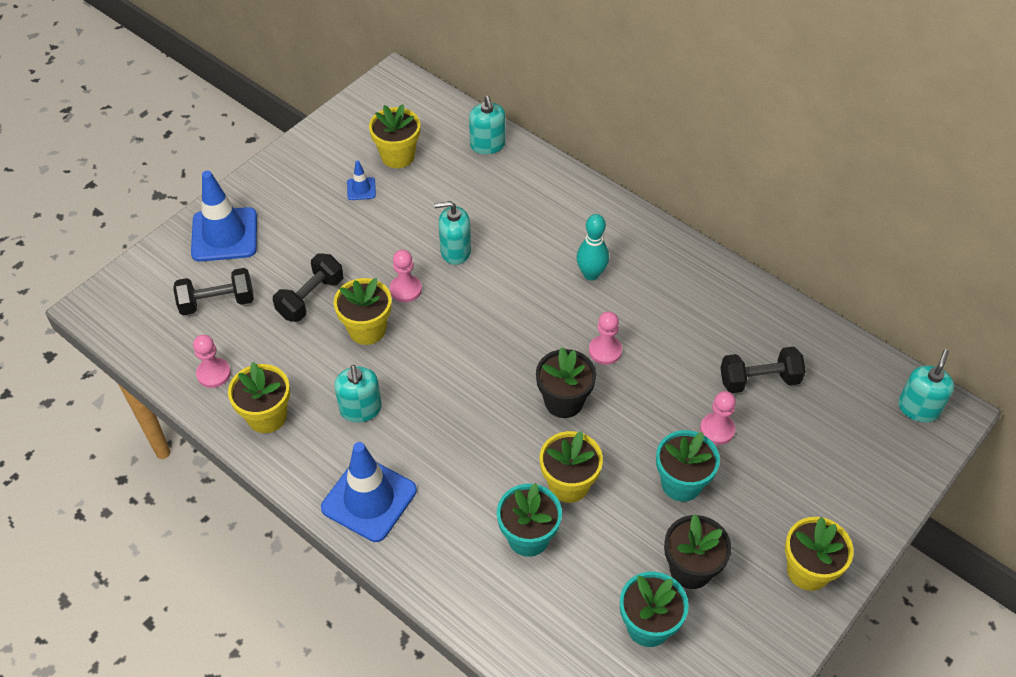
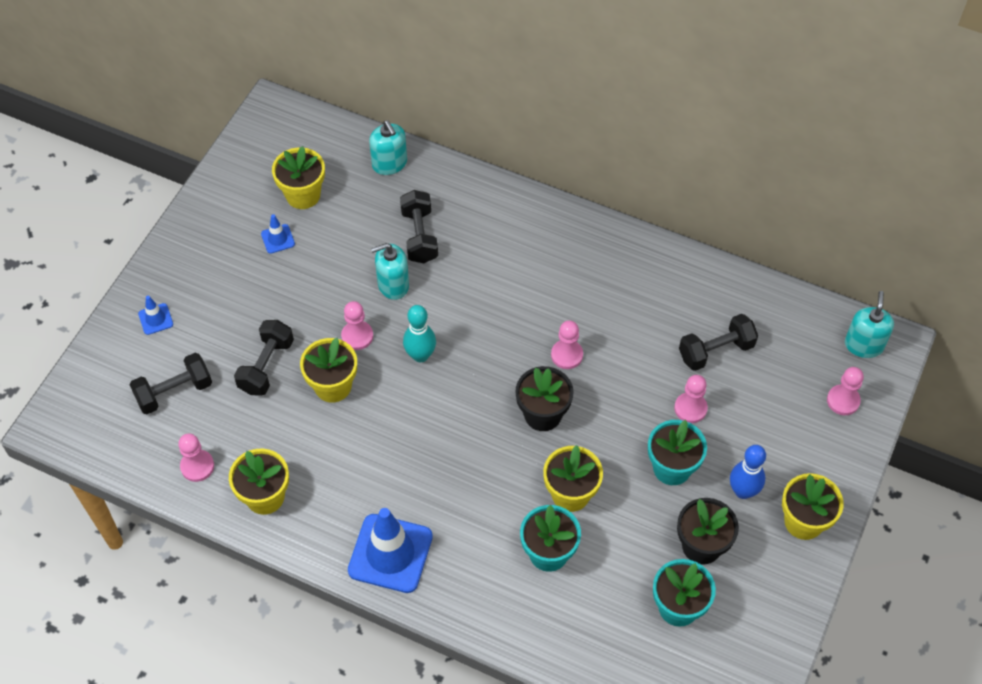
camera: 15 degrees left, 5 degrees up
(224, 235) = (155, 319): blue traffic cone -> blue traffic cone, size x0.45
(361, 409) = (353, 468): turquoise soap dispenser -> none
(495, 213) = (419, 236): none -> black dumbbell
(591, 274) = (531, 280): turquoise bowling pin -> turquoise bowling pin (420, 355)
(750, 524) = (743, 491): none -> blue bowling pin
(882, 458) = (843, 401): none -> pink pawn

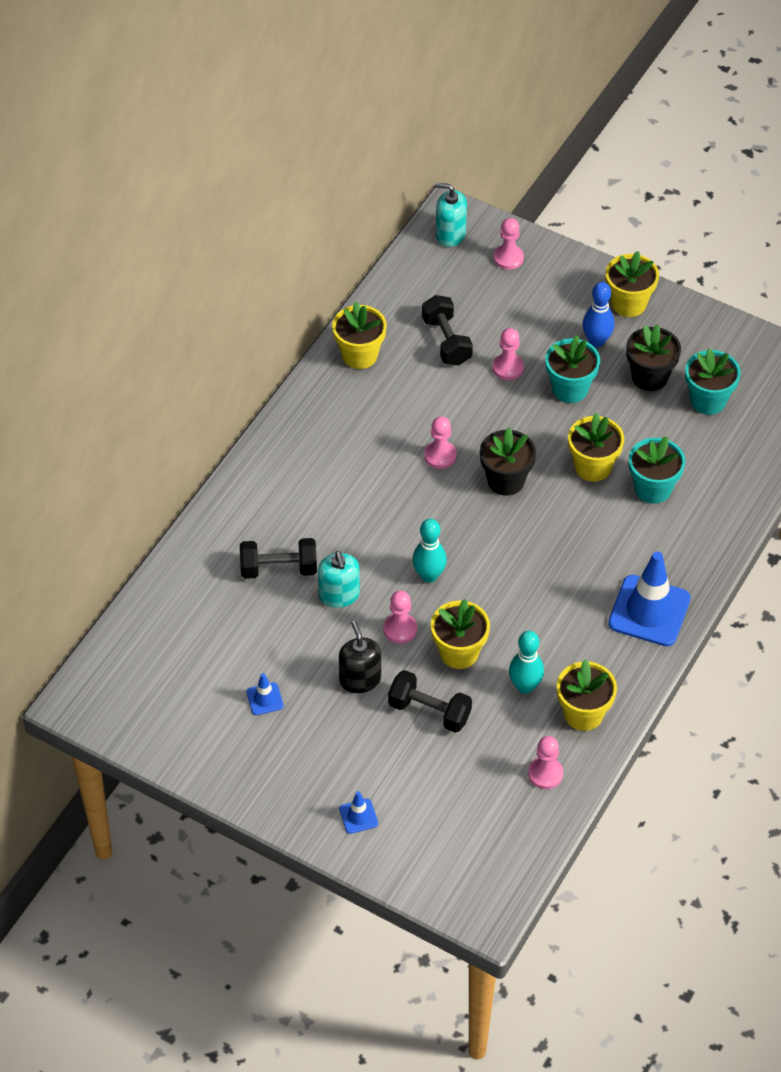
camera: 85 degrees left, 5 degrees down
(174, 392) = (454, 796): black dumbbell -> none
(295, 444) = (525, 686): none -> turquoise bowling pin
(300, 309) = (360, 679): none -> black soap dispenser
(303, 195) = (207, 674): yellow flower pot -> yellow flower pot (359, 355)
(389, 163) = (176, 591): turquoise soap dispenser -> none

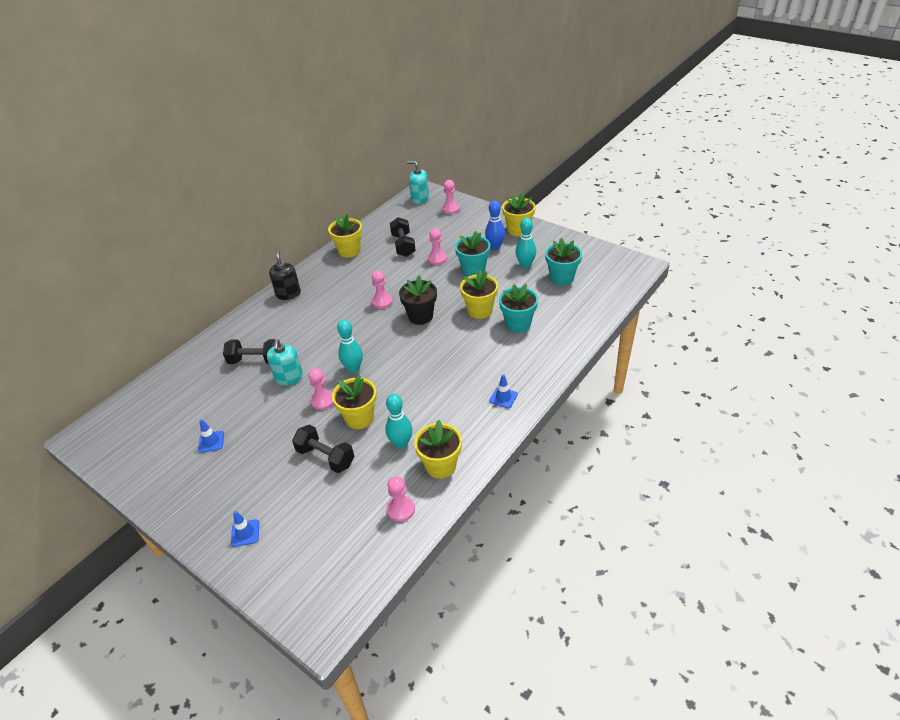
camera: 10 degrees right, 10 degrees down
(360, 679) = (283, 432): black soap dispenser -> black soap dispenser (288, 294)
(649, 377) = (525, 265): black flower pot -> turquoise bowling pin
(649, 611) = (503, 397): blue traffic cone -> blue traffic cone, size x0.45

